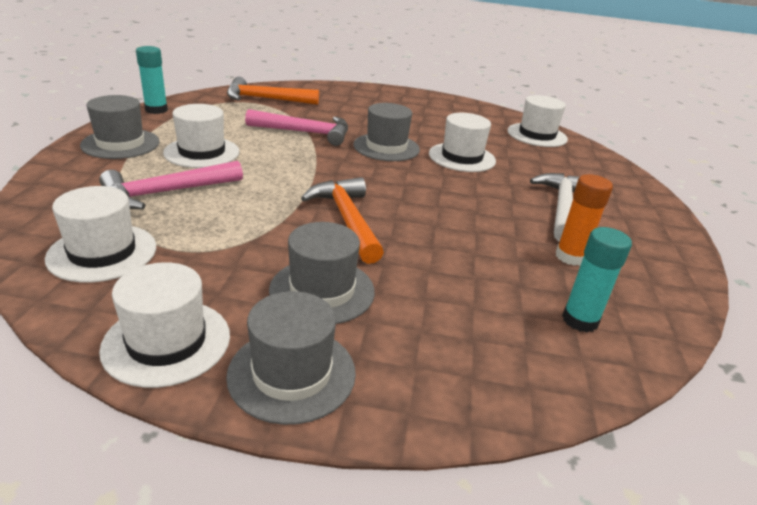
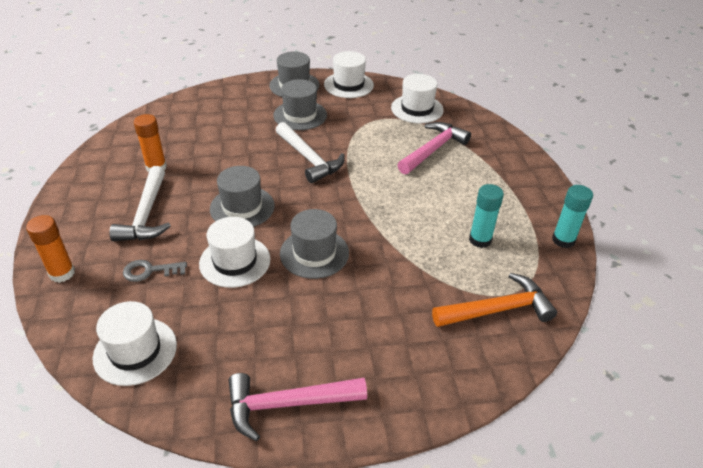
camera: 165 degrees right, 10 degrees up
(120, 144) = (520, 184): grey hat -> grey hat (242, 207)
(202, 152) = (456, 193): white hat -> none
(305, 133) = (402, 251): pink hammer -> pink hammer (287, 404)
(346, 219) = (309, 159): orange hammer -> white hammer
(540, 167) = (150, 271): none -> grey key
(580, 320) = (165, 129): turquoise glue stick -> turquoise glue stick (480, 240)
(624, 182) = (62, 273): none -> orange glue stick

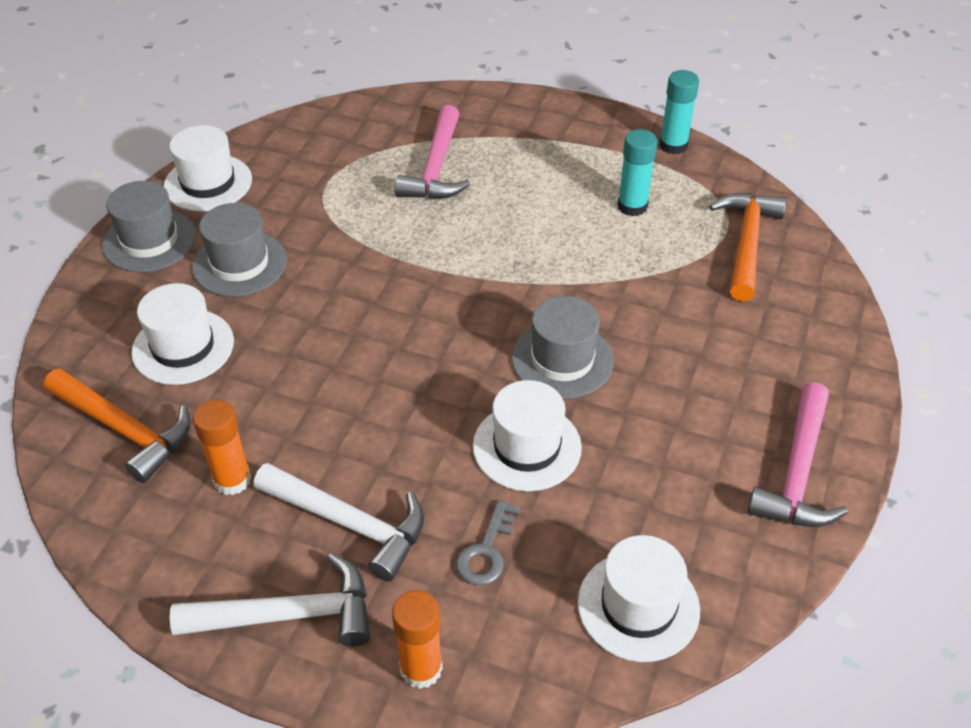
camera: 60 degrees left, 5 degrees up
(170, 126) = (125, 430): none -> orange hammer
(242, 207) = (415, 403): grey hat -> none
(309, 159) = (359, 293): white hammer -> white hammer (289, 614)
(417, 109) = (333, 143): white hat -> white hat (183, 347)
(433, 149) = (436, 168): pink hammer -> pink hammer turned 150 degrees counterclockwise

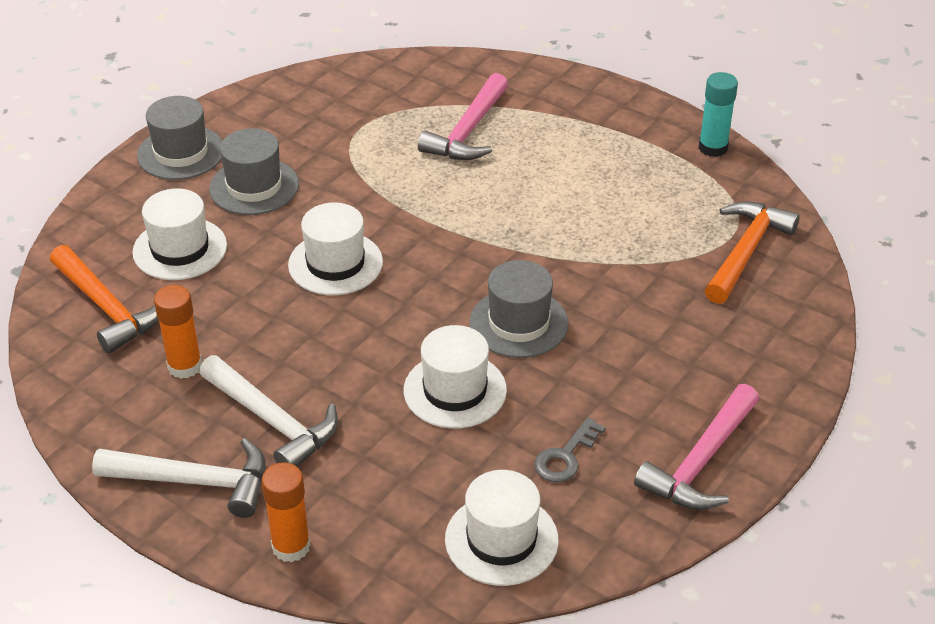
camera: 15 degrees right, 5 degrees down
(208, 183) = (250, 110): white hat -> white hat (335, 263)
(486, 550) = (384, 467): grey key -> grey key (566, 456)
(632, 206) = (646, 198): turquoise glue stick -> none

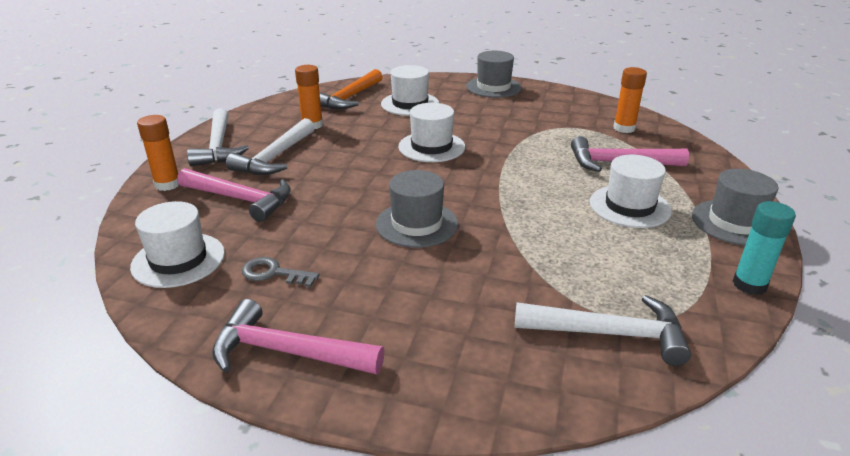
camera: 70 degrees right, 10 degrees down
(254, 187) = (483, 110): grey hat -> grey hat (735, 222)
(379, 469) = (241, 199): none -> pink hammer
(386, 93) = (624, 128): none -> orange glue stick
(455, 390) = (329, 212): white hat -> white hat (629, 206)
(745, 251) = (610, 333): orange hammer -> white hammer

